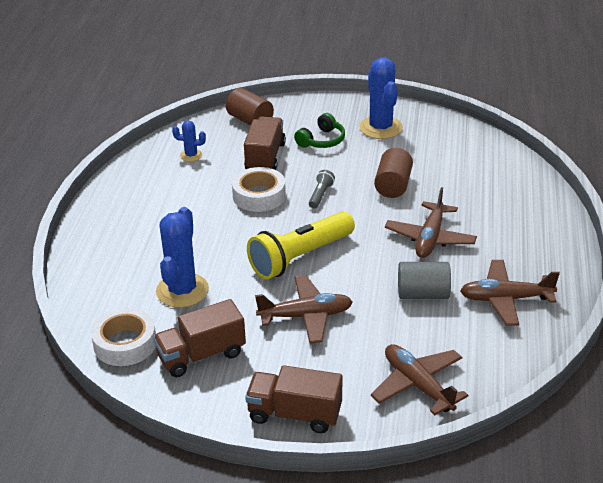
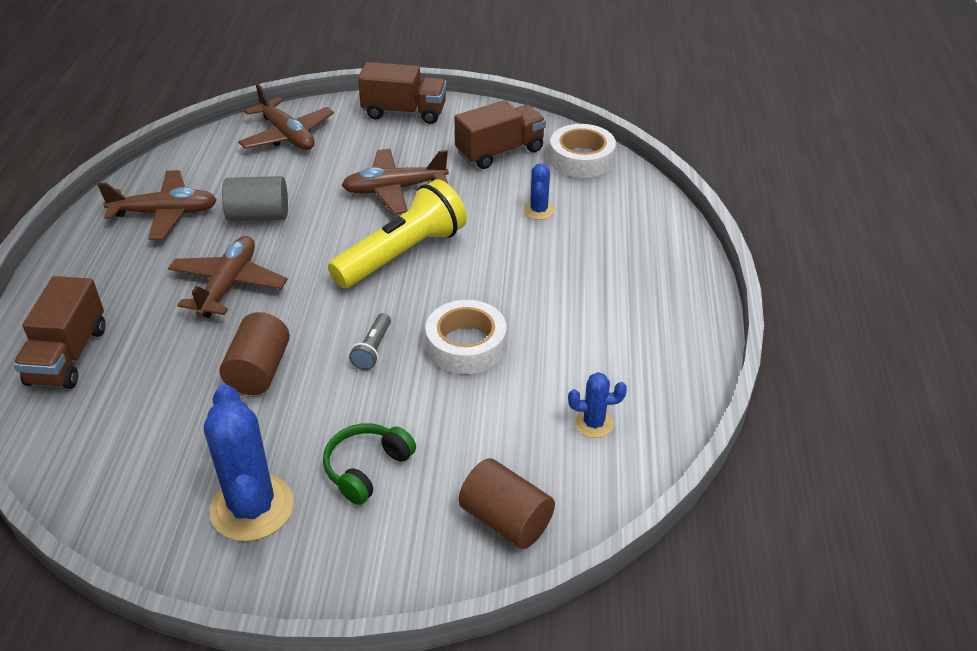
camera: 175 degrees right, 5 degrees up
(182, 290) = (539, 211): blue cactus -> blue cactus, size x0.50
(265, 157) = (465, 424): brown truck -> brown truck (68, 356)

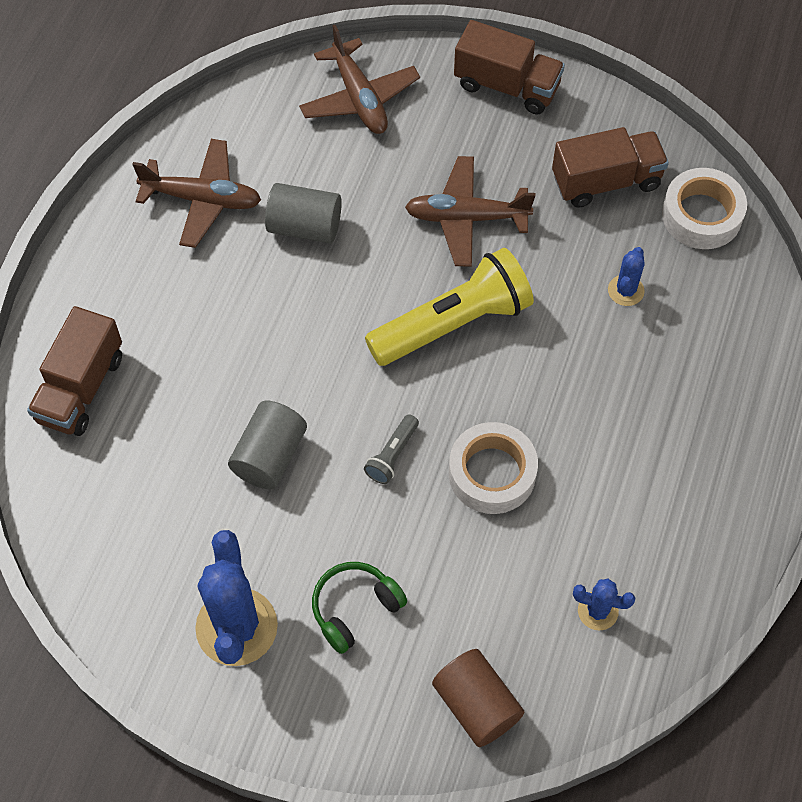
camera: 15 degrees right, 20 degrees up
(228, 285) = (256, 326): brown plane -> none
(259, 371) = (270, 456): brown cylinder -> grey cylinder

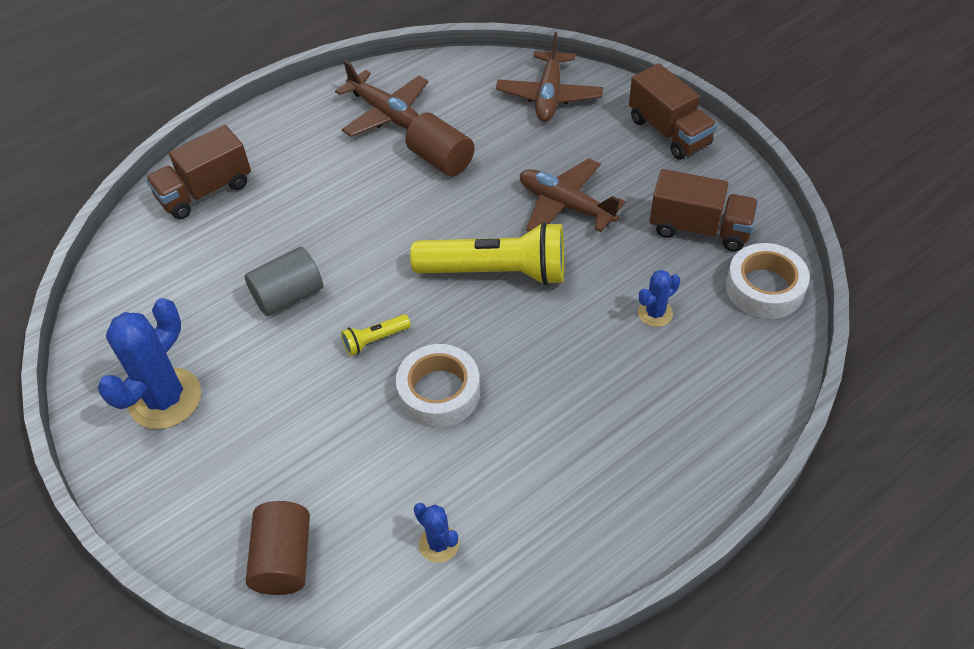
camera: 35 degrees right, 10 degrees down
(305, 226) = (441, 159): grey cylinder -> brown cylinder
(354, 608) = (256, 433): green headphones -> none
(392, 455) = (375, 340): grey flashlight -> yellow flashlight

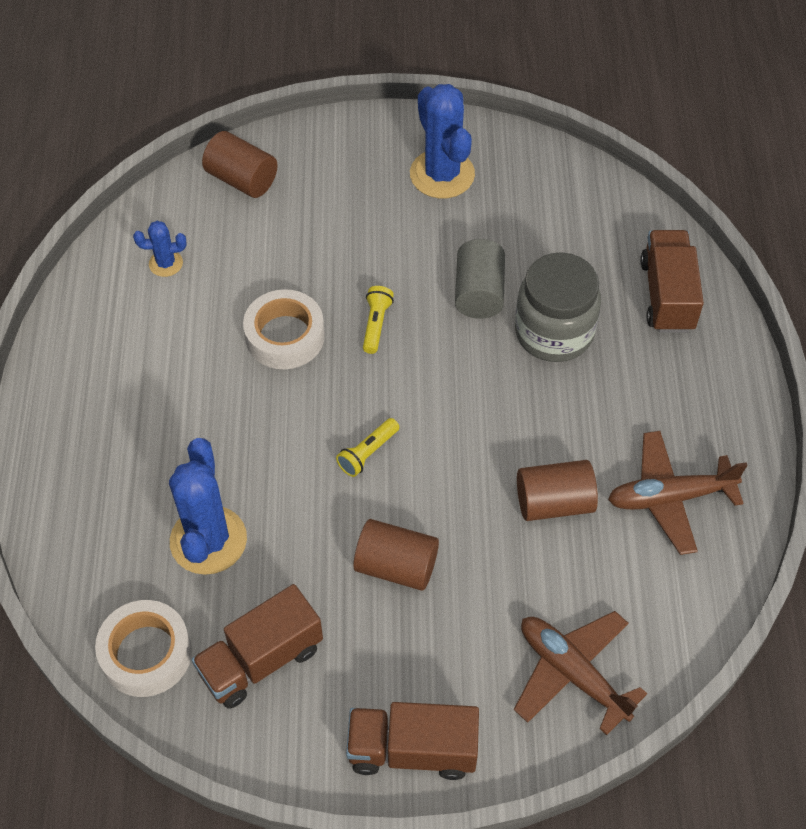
camera: 125 degrees right, 5 degrees up
(293, 232) = (554, 332): none -> grey jar
(496, 272) = (368, 453): yellow flashlight -> yellow flashlight, size x0.43
(565, 205) = (396, 566): brown plane -> brown cylinder
(655, 313) = (208, 540): blue cactus -> blue cactus, size x2.00

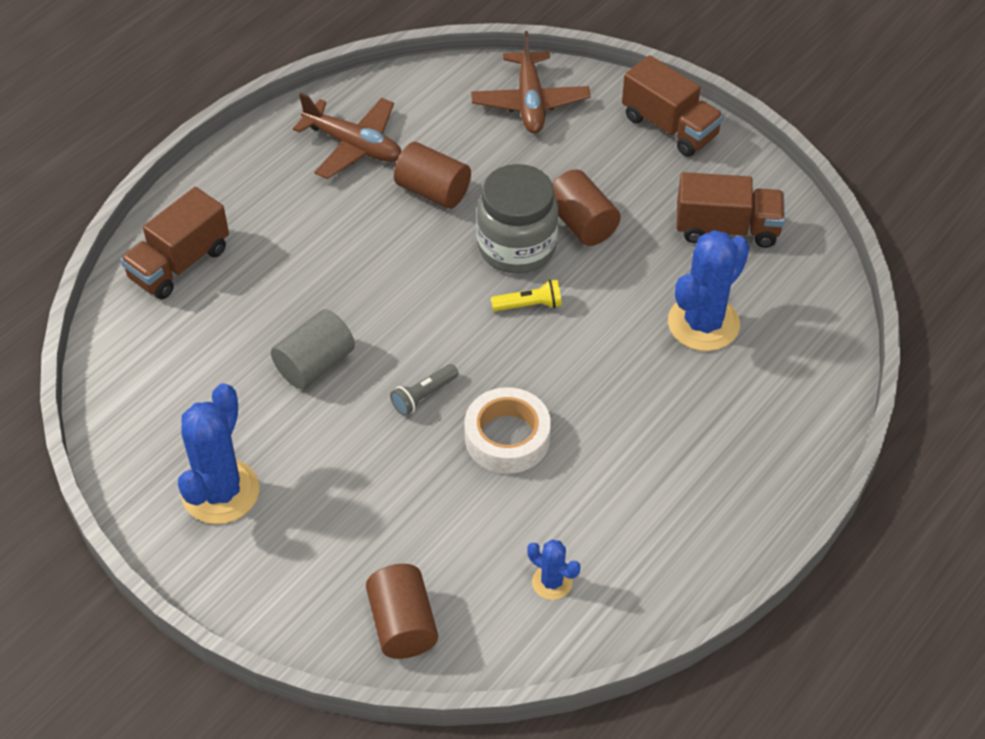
camera: 140 degrees left, 5 degrees down
(146, 653) = (805, 281): white tape -> none
(376, 324) = (423, 396): yellow flashlight -> grey flashlight
(554, 332) = (295, 295): grey jar -> grey jar (516, 247)

